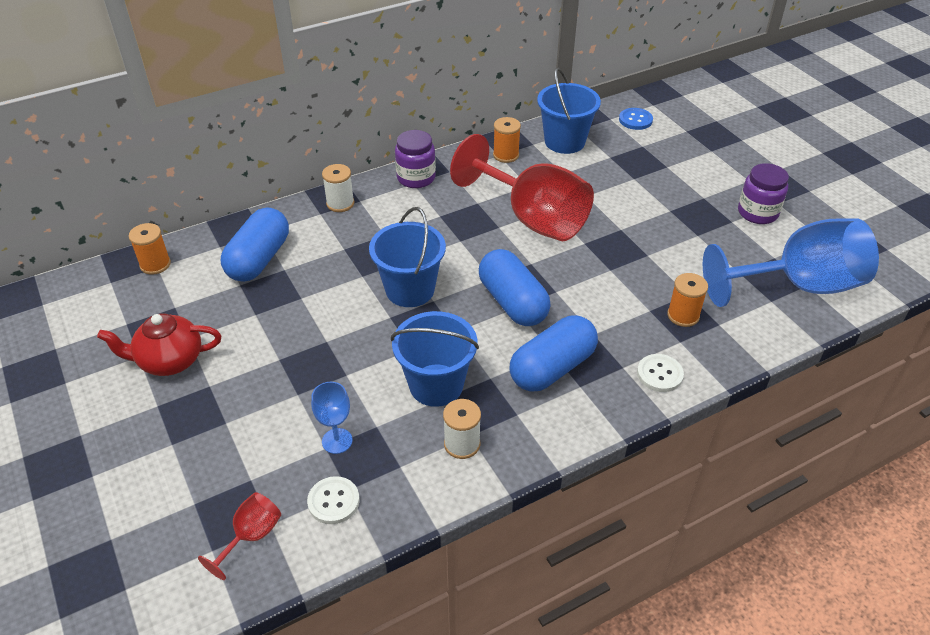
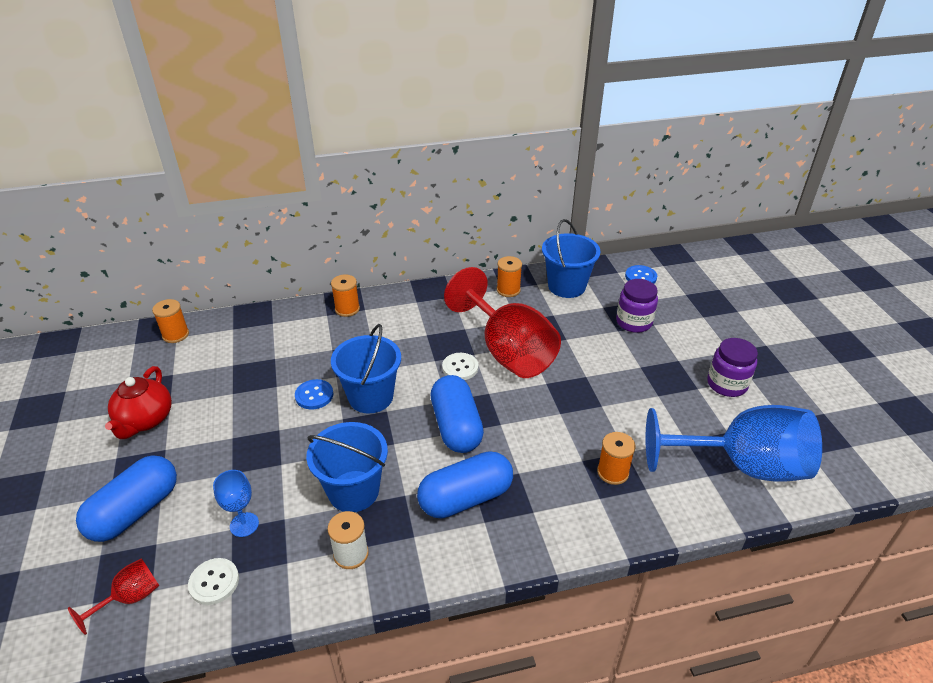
camera: 15 degrees right, 5 degrees down
(170, 361) = (145, 420): red teapot -> red teapot turned 90 degrees counterclockwise
(259, 259) = (258, 345): blue capsule -> blue capsule (135, 511)
(340, 203) = (347, 309): white spool -> orange spool
(348, 299) = (314, 395): none -> blue button
(416, 178) = (421, 297): purple jar -> purple jar (634, 322)
(659, 374) = (566, 527): white button -> white button (460, 367)

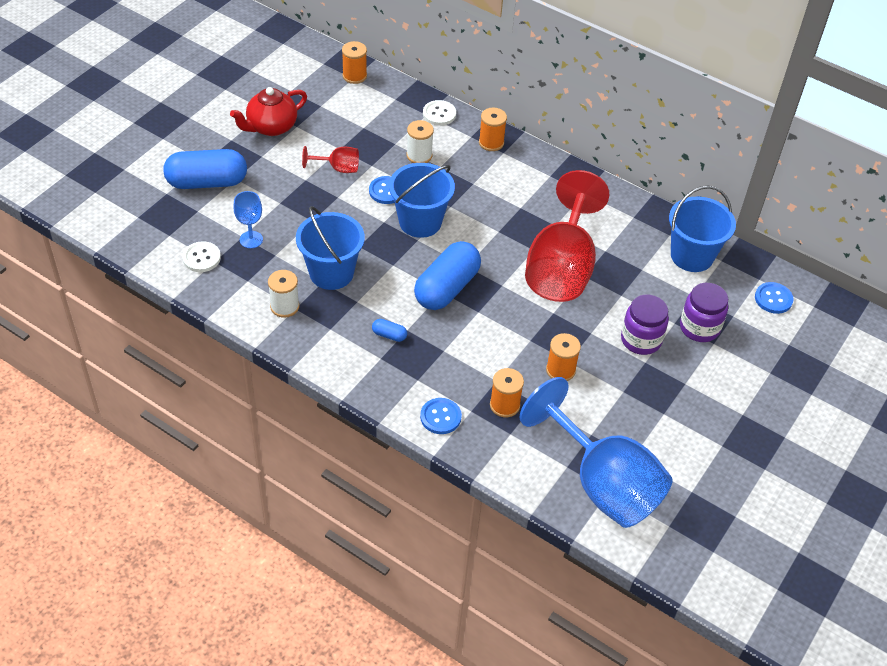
camera: 45 degrees right, 10 degrees up
(130, 598) = (156, 230): red goblet -> red goblet (338, 168)
(305, 353) = (419, 155): none -> white spool
(460, 367) = (508, 251): white button -> white button (439, 114)
(465, 498) = (389, 335): blue capsule -> blue capsule, size x0.41
(508, 290) = (637, 221): orange spool -> orange spool (560, 370)
(589, 524) = (440, 417): none -> blue button
(727, 384) = (693, 431): purple jar -> purple jar (641, 340)

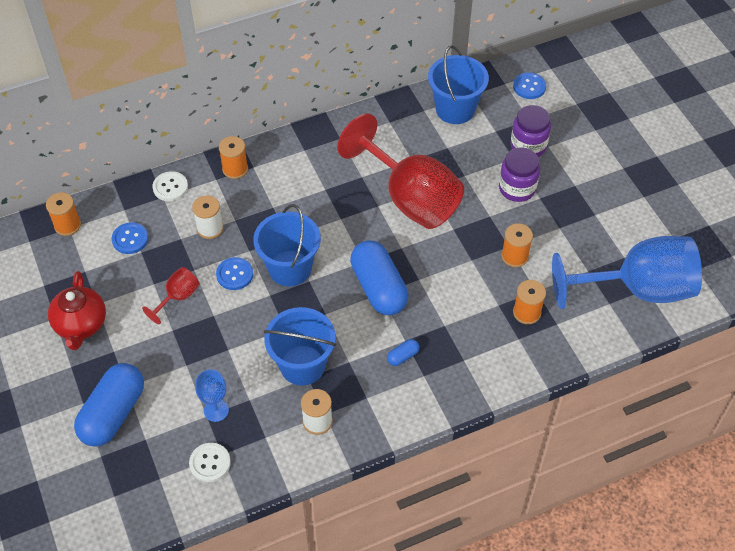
camera: 55 degrees left, 5 degrees up
(440, 417) = (512, 363): blue button -> blue button (130, 239)

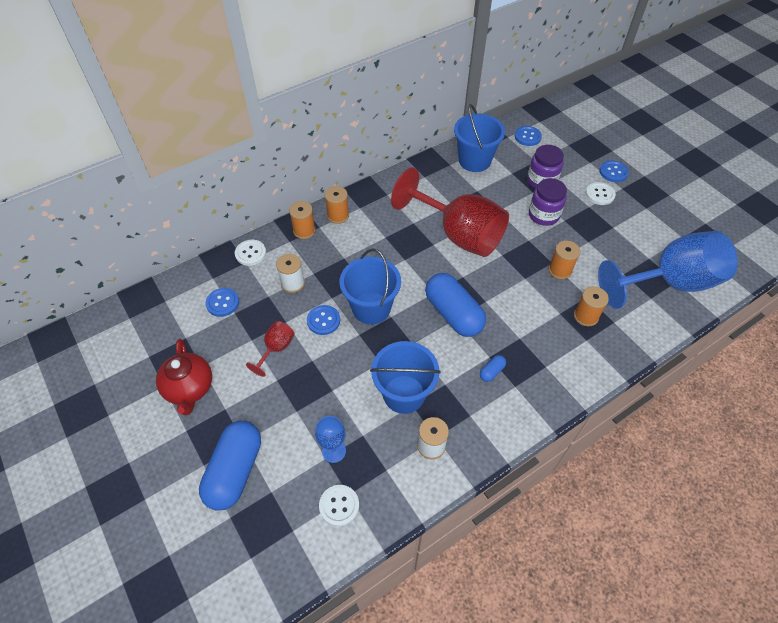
camera: 10 degrees left, 0 degrees up
(67, 225) = (163, 299): orange spool -> orange spool (338, 216)
(593, 172) = (600, 194): none -> white button
(619, 146) = (613, 172): none -> blue button

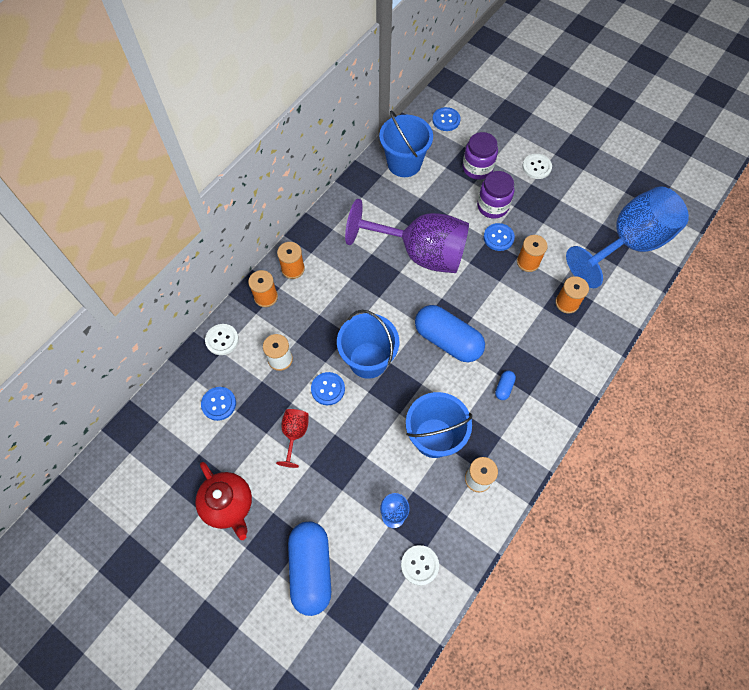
camera: 20 degrees left, 10 degrees up
(458, 234) = (420, 253): red goblet -> purple goblet
(613, 172) = (541, 138): blue button -> blue button (498, 238)

